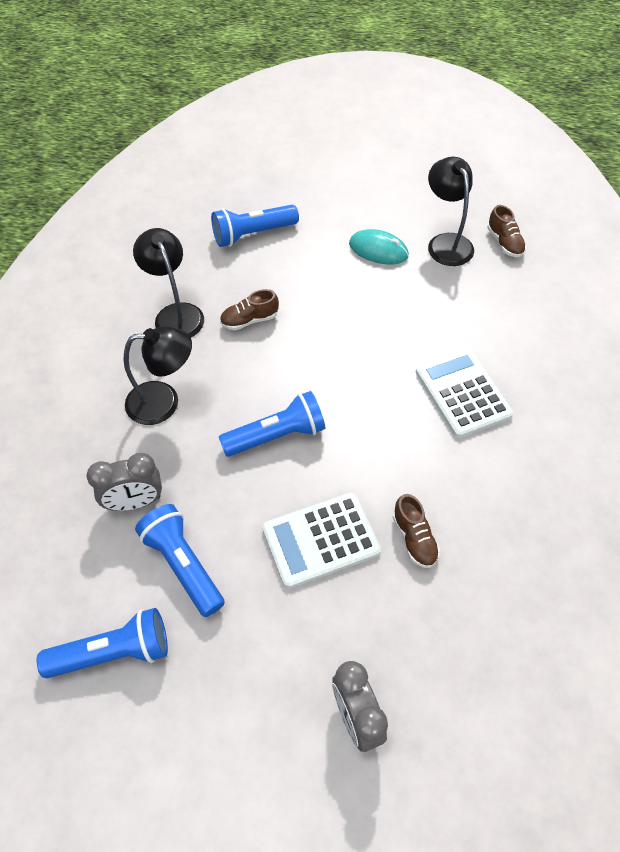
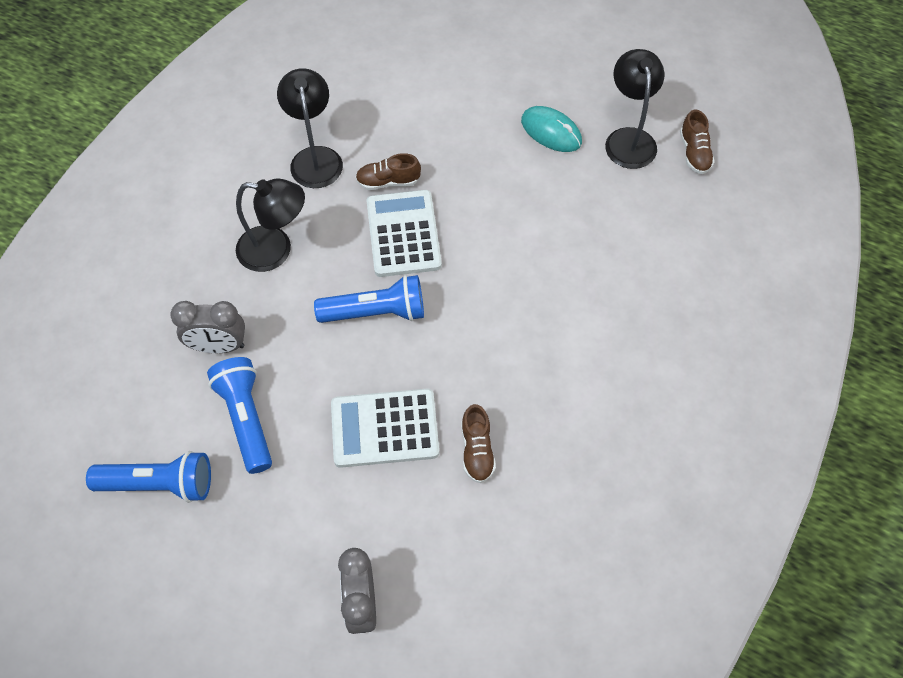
camera: 15 degrees right, 5 degrees up
(252, 234) = (422, 84): blue flashlight -> none
(462, 393) = (582, 312): white calculator -> white calculator (403, 234)

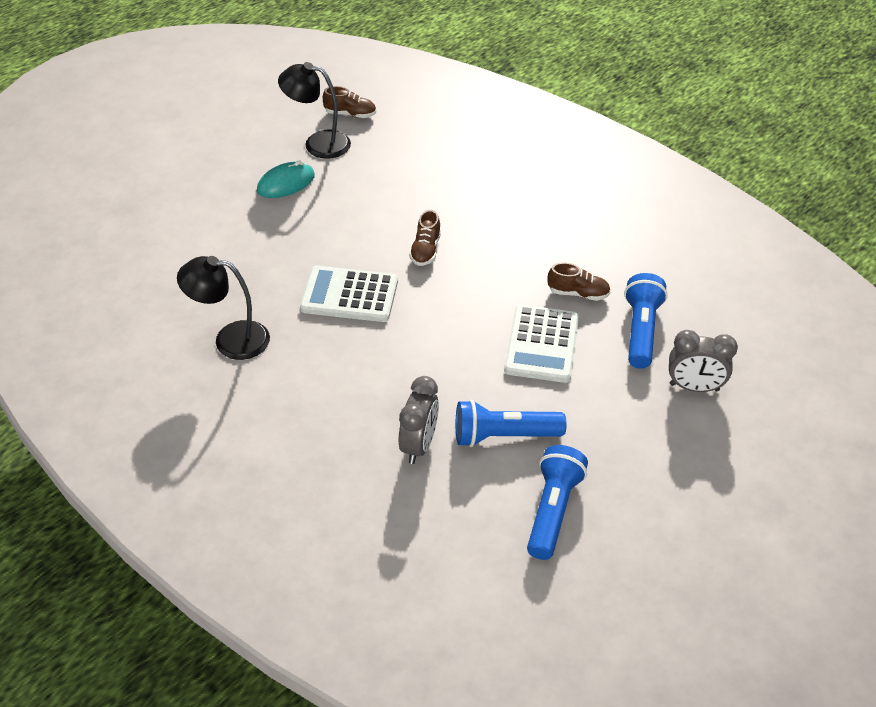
camera: 75 degrees left, 15 degrees down
(276, 250) = (327, 386): black lamp -> none
(376, 312) = (425, 328): blue flashlight -> blue flashlight (641, 331)
(388, 181) = (286, 294): brown shoe -> brown shoe (425, 250)

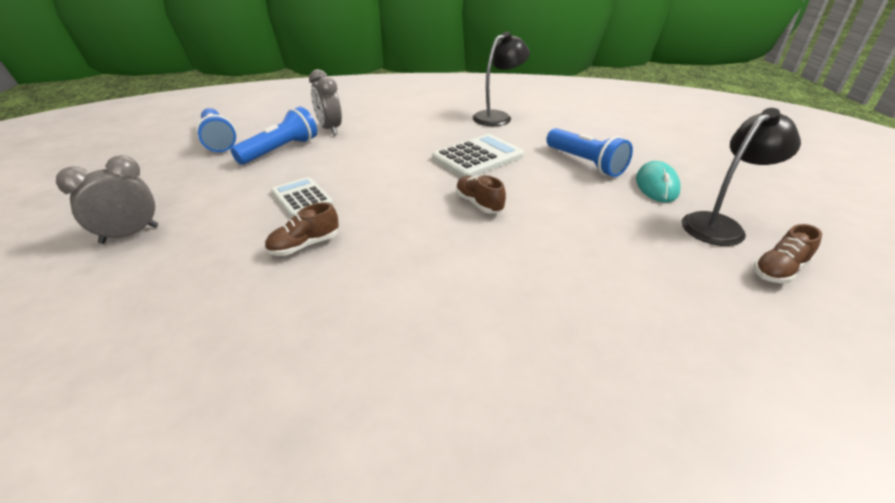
camera: 135 degrees right, 10 degrees down
(542, 344) = (302, 198): white calculator -> white calculator, size x0.66
(641, 331) = (212, 249): blue flashlight -> blue flashlight (585, 163)

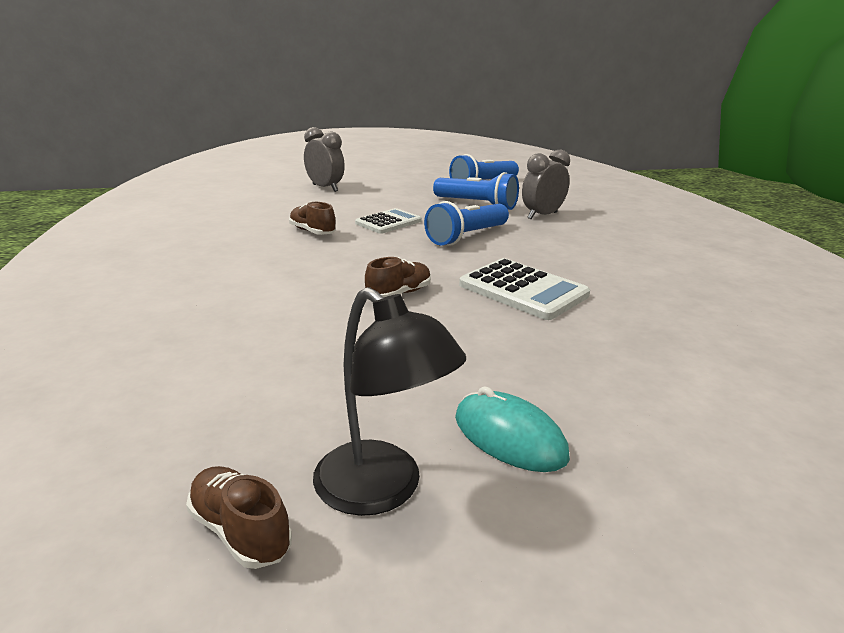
camera: 80 degrees right, 10 degrees down
(497, 117) = (684, 300): black lamp -> none
(585, 163) = (558, 370): blue flashlight -> blue flashlight (466, 237)
(656, 185) = (509, 437): turquoise mouse -> turquoise mouse turned 45 degrees clockwise

